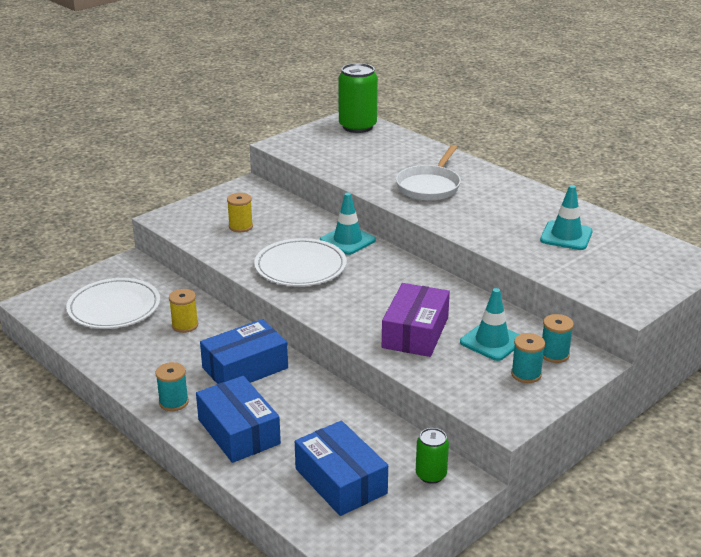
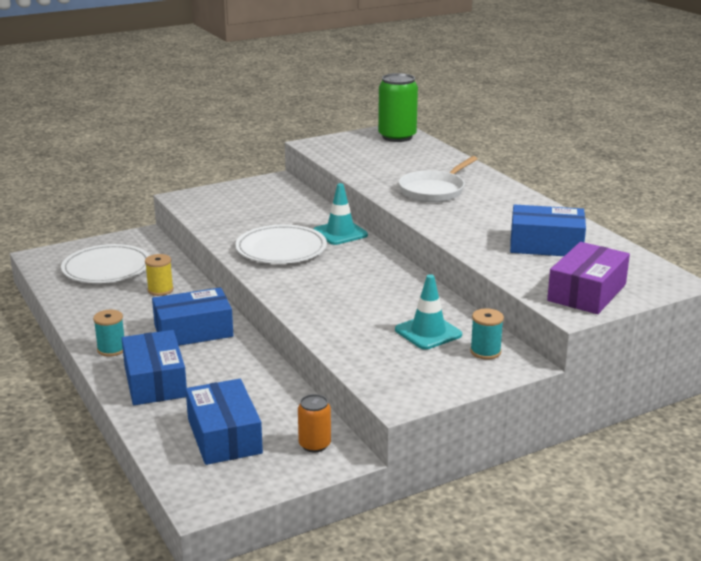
camera: 15 degrees right, 5 degrees down
(240, 226) = (247, 211): yellow spool -> none
(415, 332) = (356, 315): purple box -> purple box (587, 292)
(431, 475) = (314, 445): green can -> orange can
(526, 374) = (445, 364): turquoise spool -> none
(566, 236) = (546, 245): turquoise traffic cone -> blue box

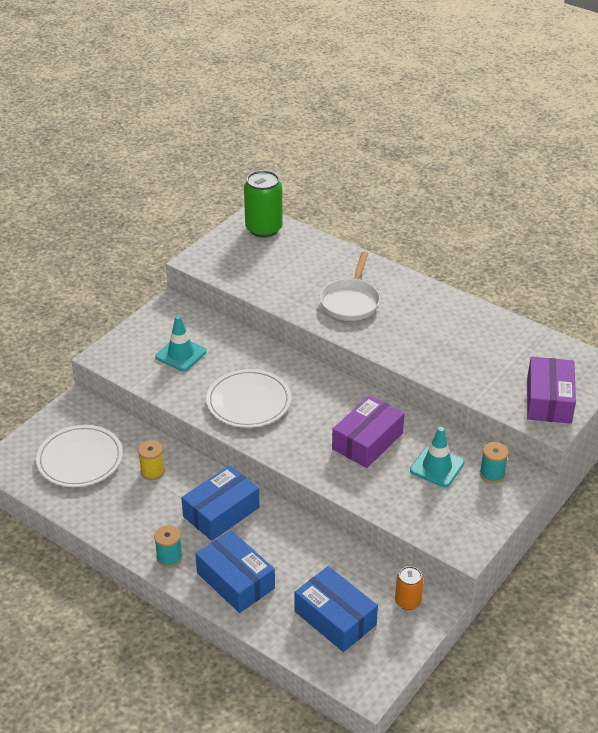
camera: 25 degrees left, 15 degrees up
(340, 233) = (283, 364): turquoise traffic cone -> turquoise traffic cone (181, 354)
(371, 298) = (367, 441): none -> purple box
(546, 245) = (484, 350): blue box -> none

